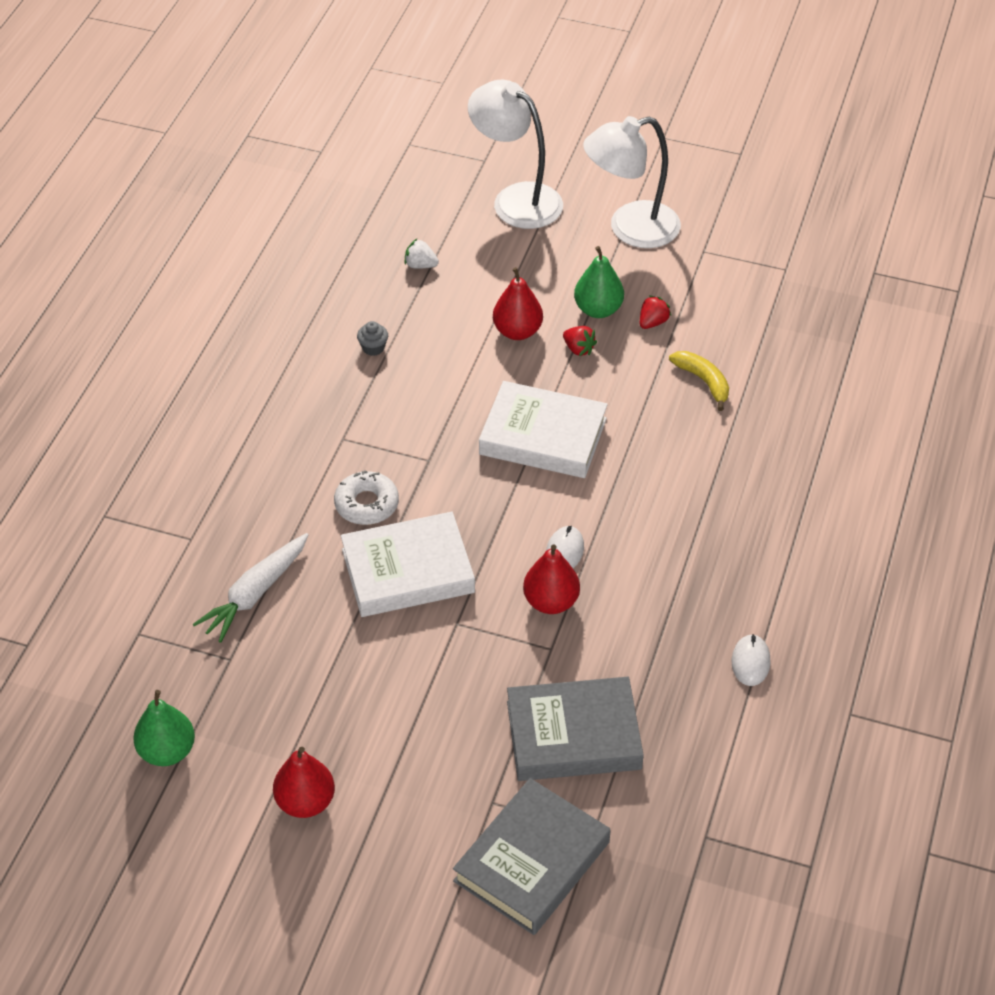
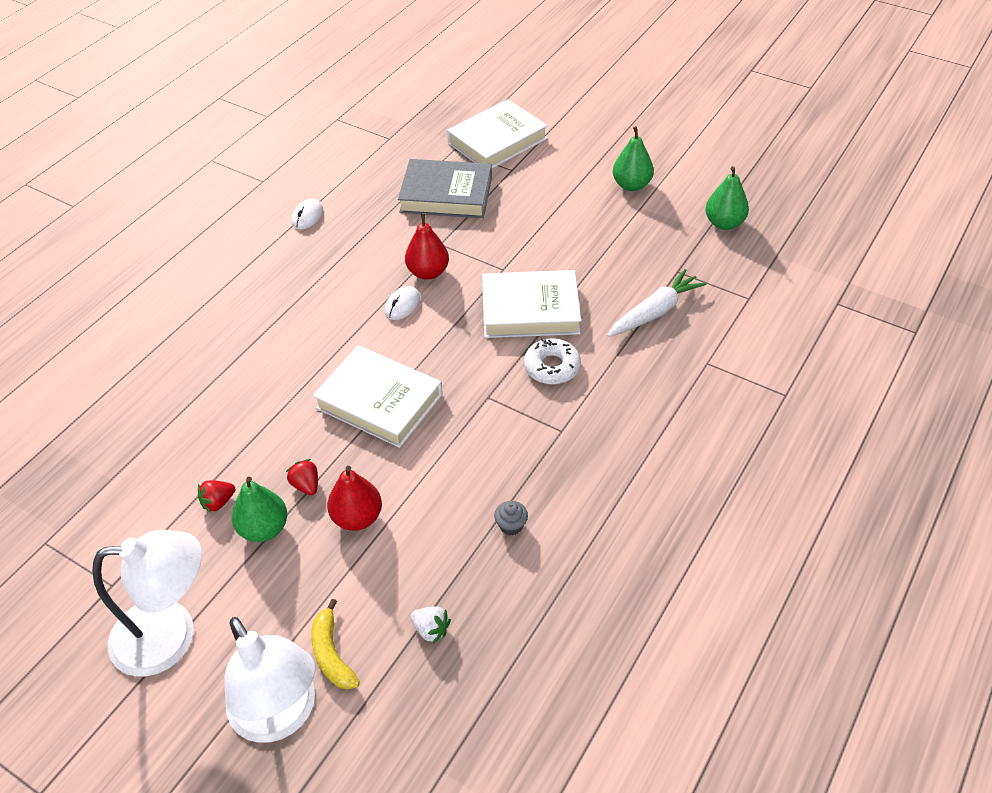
camera: 165 degrees left, 0 degrees up
(305, 802) = (631, 185): red pear -> green pear
(532, 862) = (497, 141): grey book -> white book
(703, 381) = (209, 429): yellow banana -> yellow banana (331, 654)

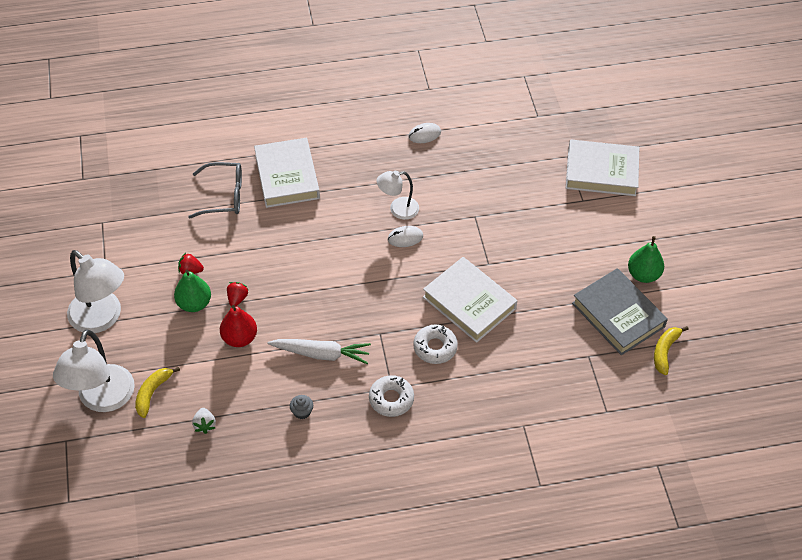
camera: 45 degrees right, 5 degrees up
(166, 408) = (224, 196): none -> grey glasses
(364, 288) = (398, 209): none -> white lamp
(379, 401) = (324, 285): white book -> white book (287, 176)
(428, 272) = (444, 229): red pear -> none
(446, 194) = (520, 185): grey book -> grey book (618, 315)
(575, 440) = (391, 399): none -> white donut
(655, 312) = (538, 368): white carrot -> white carrot (321, 354)
(724, 223) = (665, 351): green pear -> yellow banana

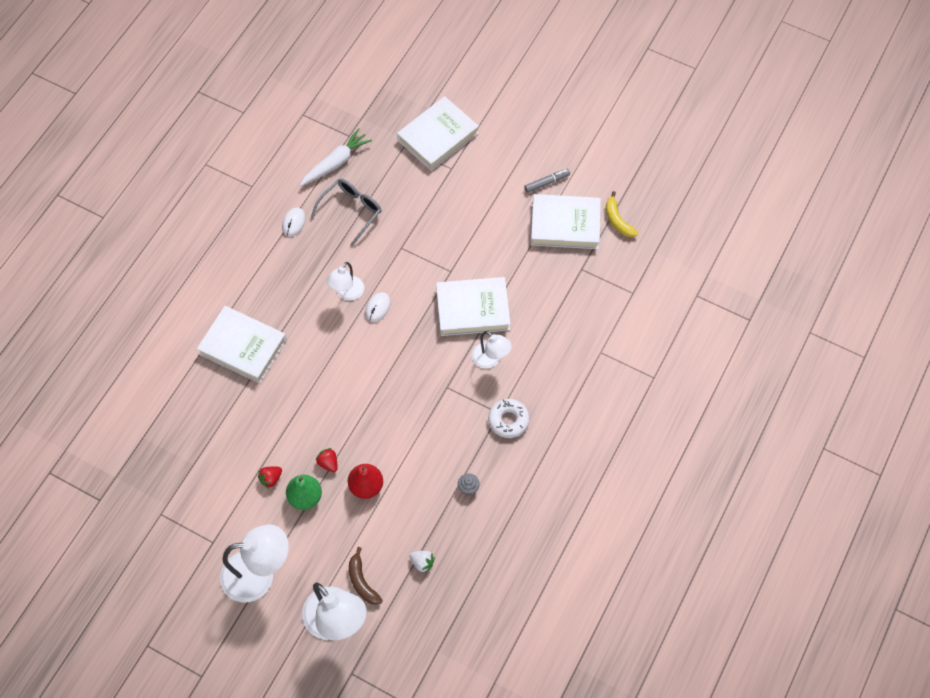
camera: 50 degrees left, 10 degrees up
(152, 393) = (362, 582): yellow banana -> brown banana
(224, 196) = (219, 405): grey glasses -> grey glasses (351, 211)
(321, 354) = (430, 439): white carrot -> white carrot (336, 162)
(435, 347) = (490, 360): white donut -> white lamp
(618, 315) = (565, 224): grey book -> white book
(643, 274) = (547, 182): green pear -> grey marker

